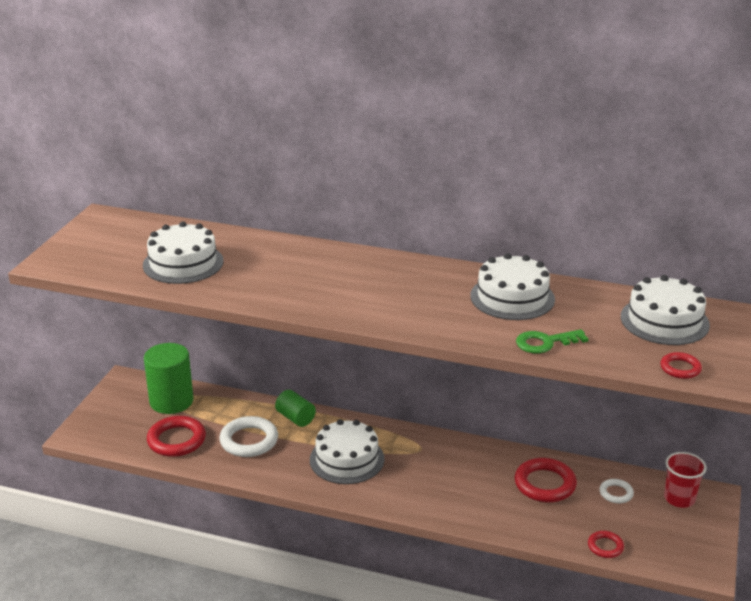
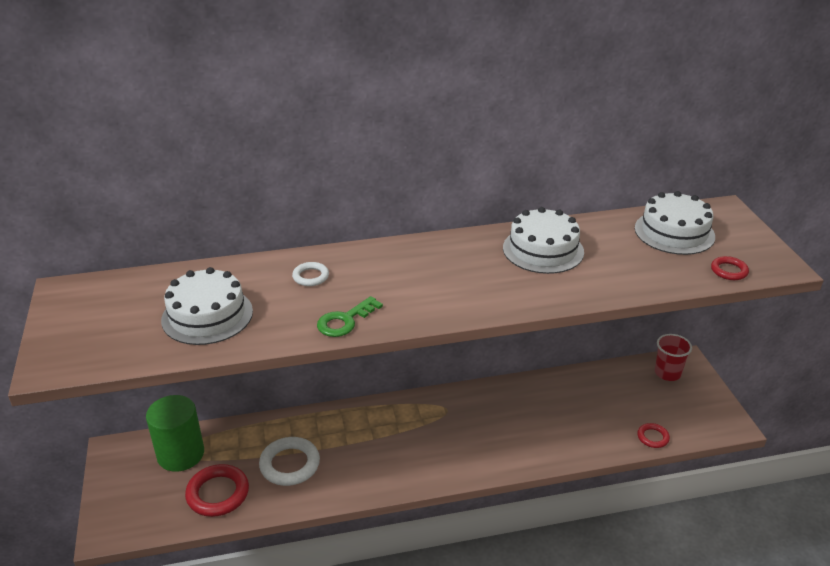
camera: 30 degrees left, 5 degrees up
(295, 418) = (315, 424): green cylinder -> none
(347, 459) = (393, 446): white cake -> none
(545, 343) = (611, 284): green key -> green key (345, 321)
(545, 484) = (567, 401): red ring -> none
(616, 493) = (622, 387): white ring -> white ring (310, 276)

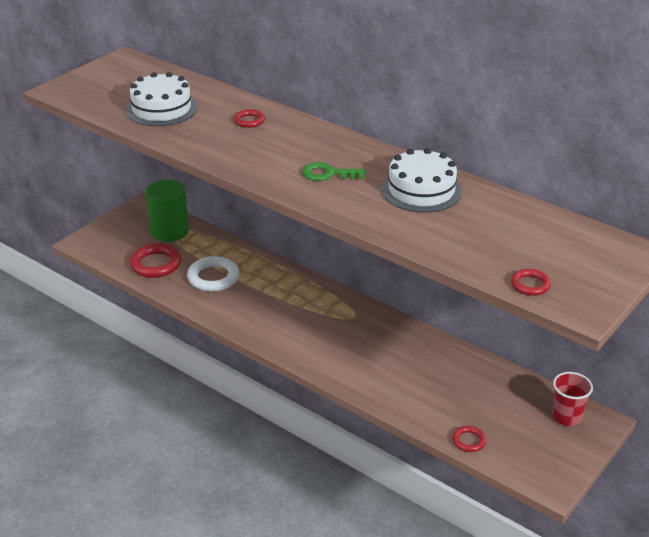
camera: 50 degrees right, 0 degrees up
(310, 276) = (249, 121): white ring -> red ring
(345, 321) = (219, 153): green key -> green key (328, 174)
(674, 232) = (549, 239): white cake -> none

